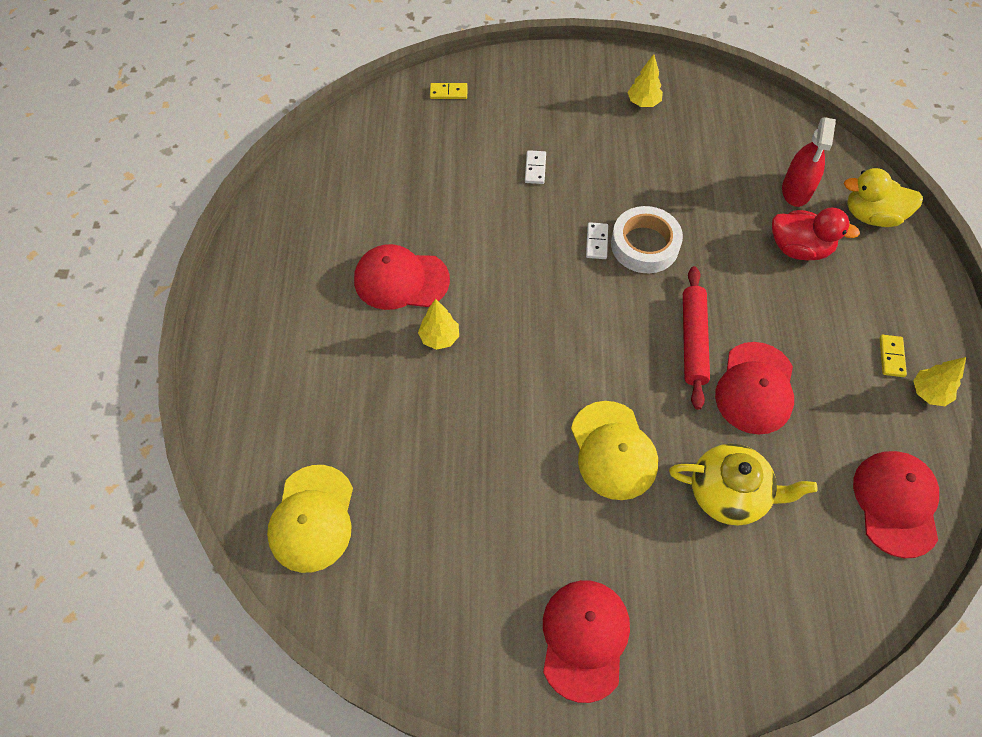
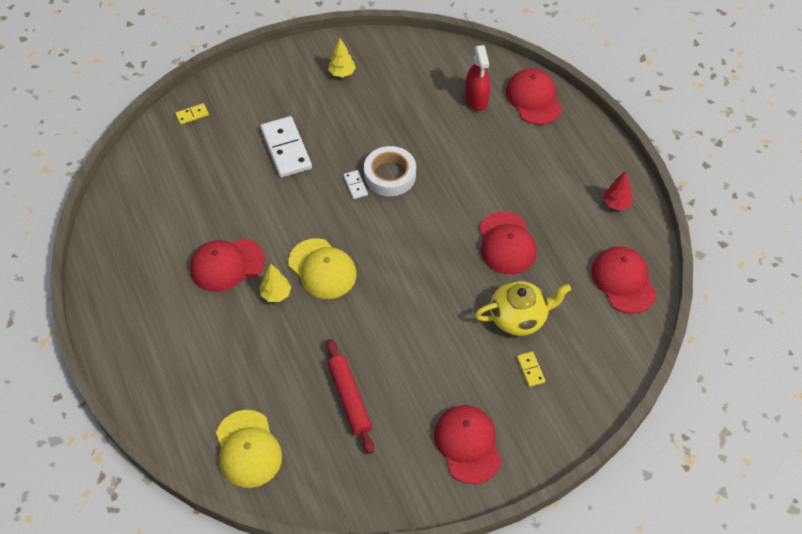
camera: 25 degrees left, 5 degrees down
(535, 168) = (286, 149): white domino -> white domino, size x2.18
(613, 450) = (432, 321): yellow cap -> yellow cap (322, 269)
(693, 340) = (452, 228): red rolling pin -> red rolling pin (349, 398)
(799, 248) = (495, 139): red duck -> none
(872, 215) = (534, 99): yellow duck -> red cap
(891, 357) = (584, 189): yellow domino -> yellow domino (530, 370)
(929, 393) = (616, 203): yellow tree -> red tree

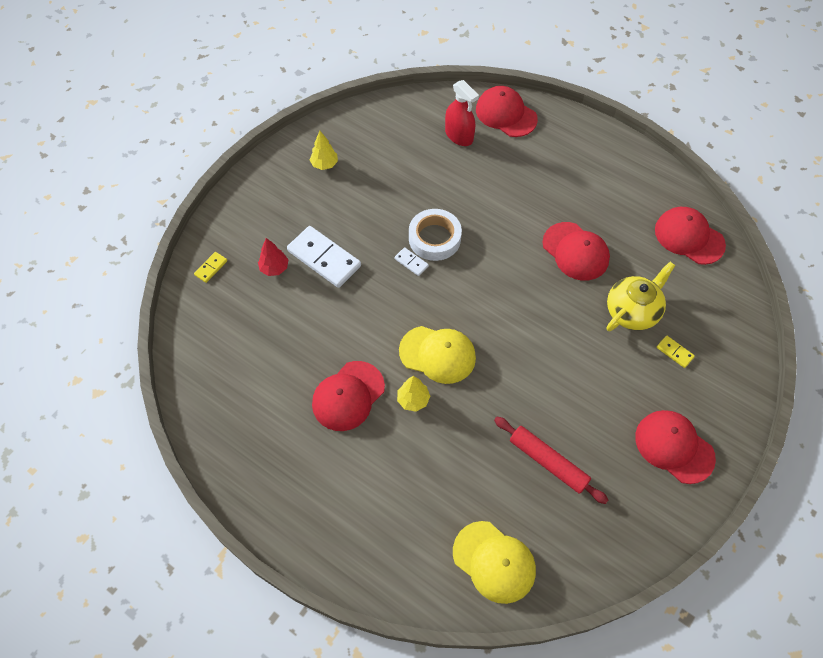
camera: 30 degrees left, 5 degrees up
(616, 203) = (635, 174): red tree -> red tree (274, 268)

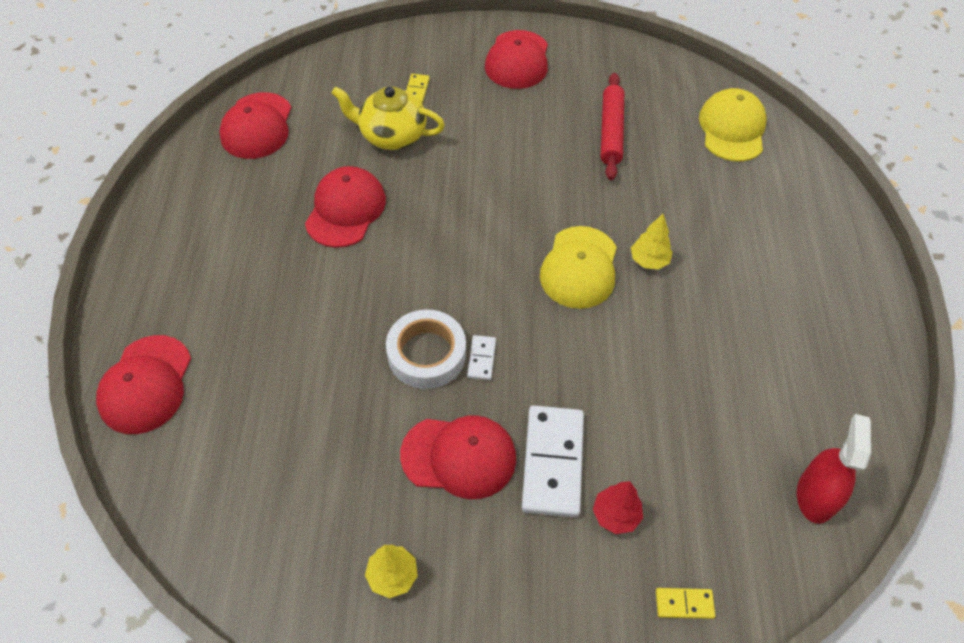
camera: 125 degrees left, 5 degrees down
(348, 396) = (699, 320): red cap -> red cap (459, 456)
(437, 354) = (579, 267): yellow cap -> yellow cap turned 150 degrees counterclockwise
(459, 135) = (223, 422): red spray bottle -> red spray bottle (815, 496)

